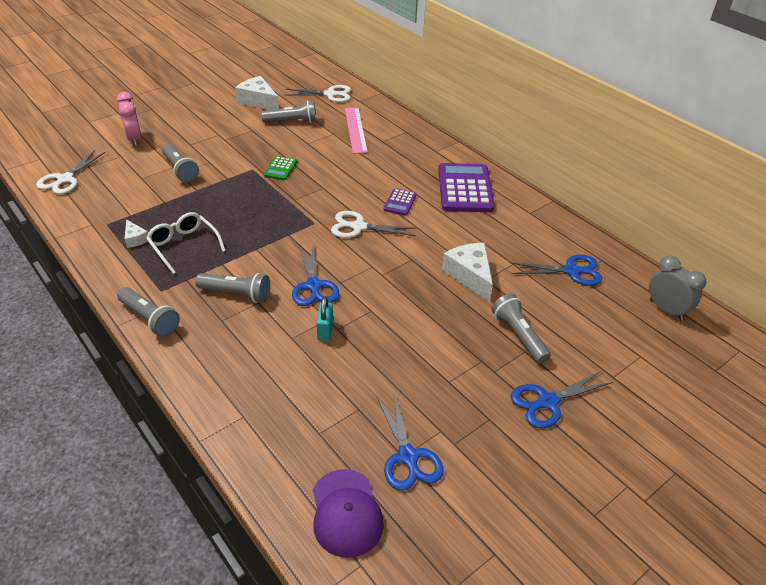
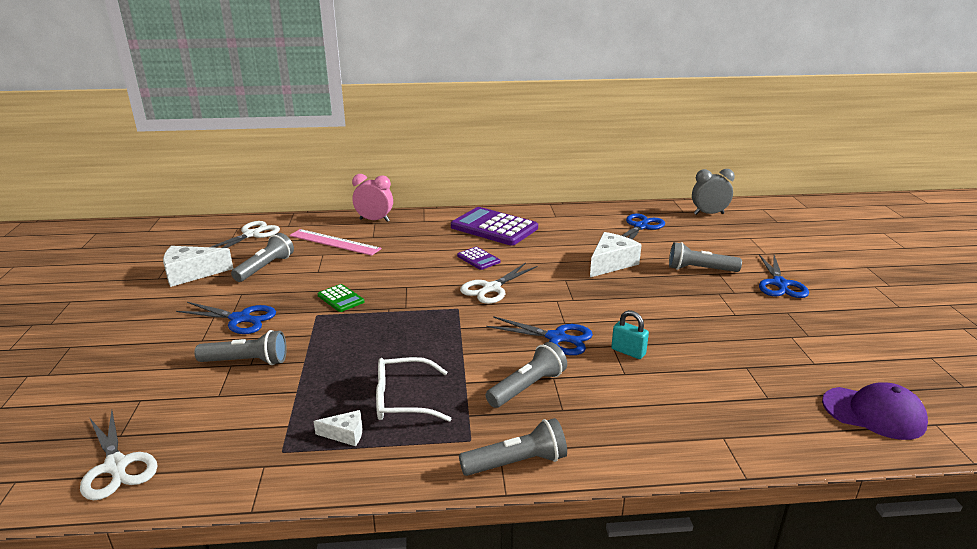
camera: 55 degrees left, 15 degrees down
(135, 139) = (120, 378): pink clock -> pink clock (374, 220)
(408, 457) = (817, 361): blue scissors -> blue scissors (241, 319)
(470, 275) = (611, 263): white cheese -> white cheese turned 120 degrees clockwise

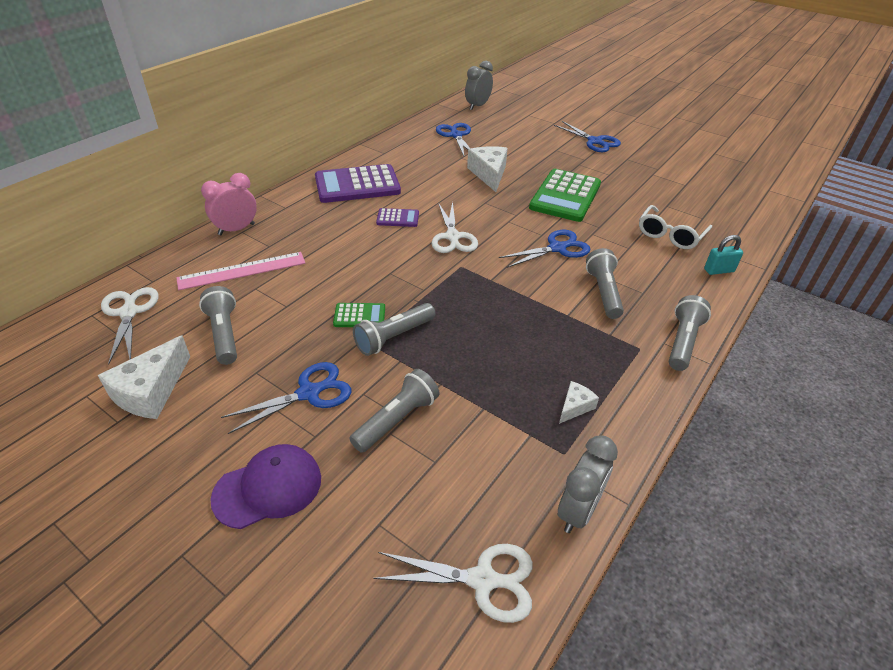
camera: 50 degrees left, 15 degrees up
(220, 485) = (578, 511): none -> grey clock
(402, 400) = (559, 356): white glasses -> white glasses (670, 235)
(628, 352) = (606, 232): turquoise padlock -> turquoise padlock (719, 270)
(648, 308) = (565, 196): none -> green calculator
(699, 269) = (543, 152): grey flashlight -> grey flashlight (393, 337)
(873, 413) = (745, 198): purple cap -> purple cap (268, 488)

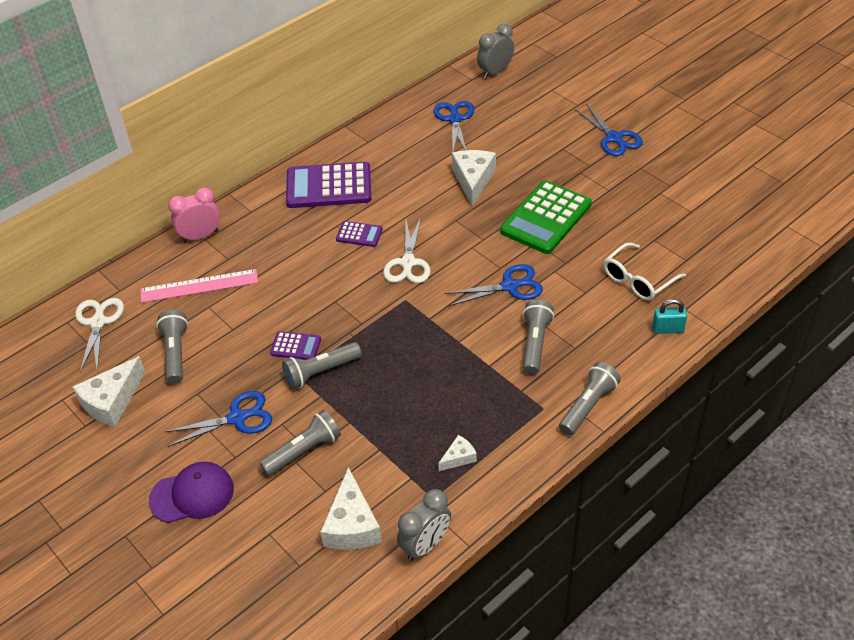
camera: 15 degrees right, 5 degrees up
(359, 316) = (295, 346): green calculator -> purple calculator
(480, 498) = (352, 525): none -> white cheese
(484, 580) = (335, 584): white scissors -> none

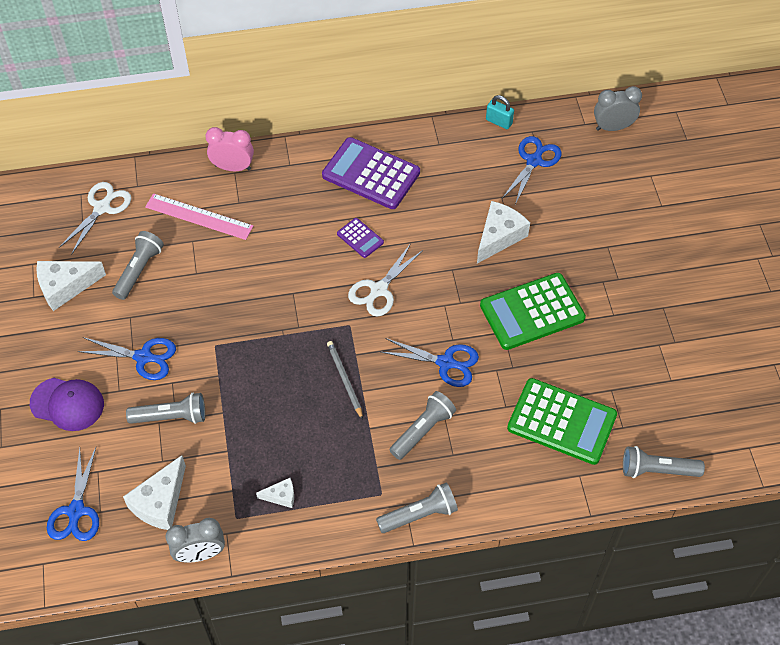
camera: 30 degrees right, 10 degrees up
(295, 346) = (232, 318): purple calculator -> none
(320, 372) = (234, 353): grey flashlight -> grey flashlight (657, 470)
(436, 341) = (344, 380): none -> grey pencil
(614, 138) = (665, 262): blue scissors -> blue scissors (76, 512)
(638, 280) = (562, 422): white glasses -> green calculator
(668, 329) = (547, 485): turquoise padlock -> turquoise padlock (499, 122)

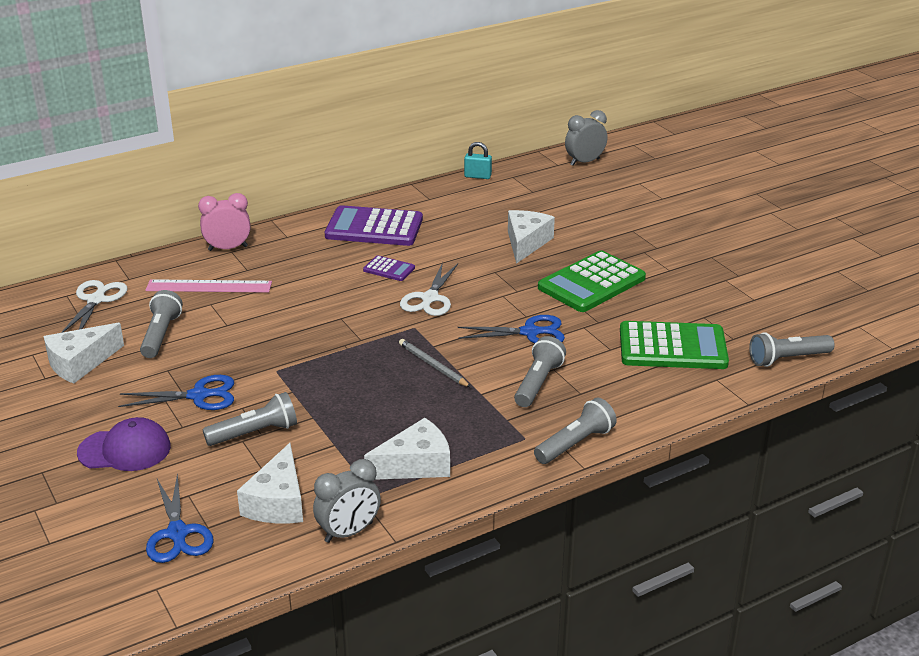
camera: 20 degrees left, 25 degrees down
(281, 496) = (416, 465): white cheese -> white cheese, size x1.90
(534, 160) = (527, 193): blue scissors -> none

